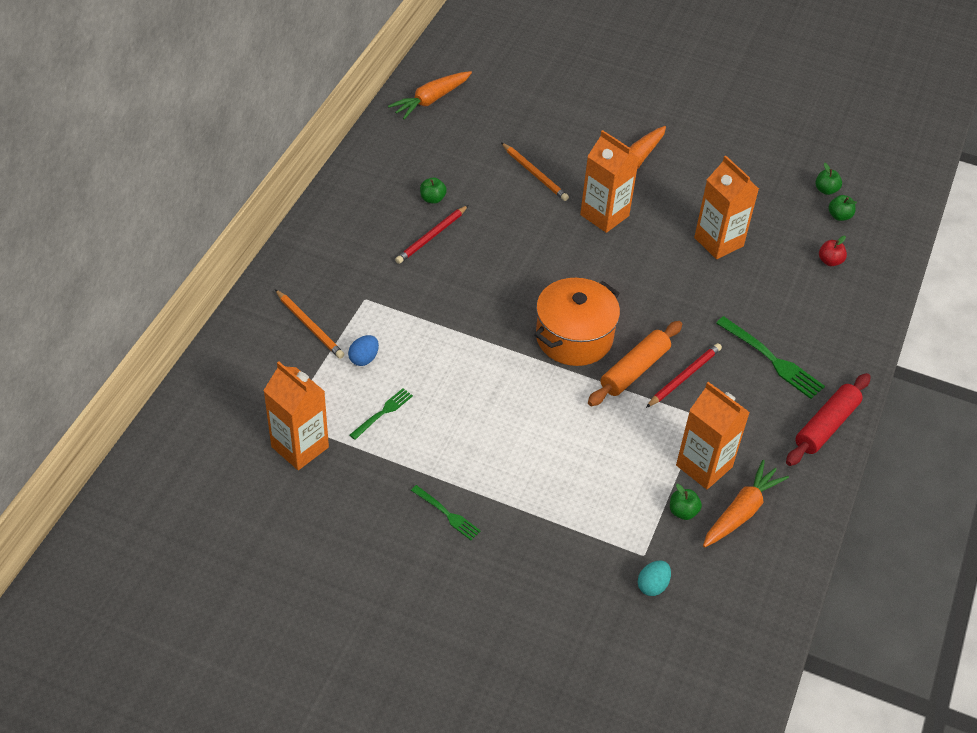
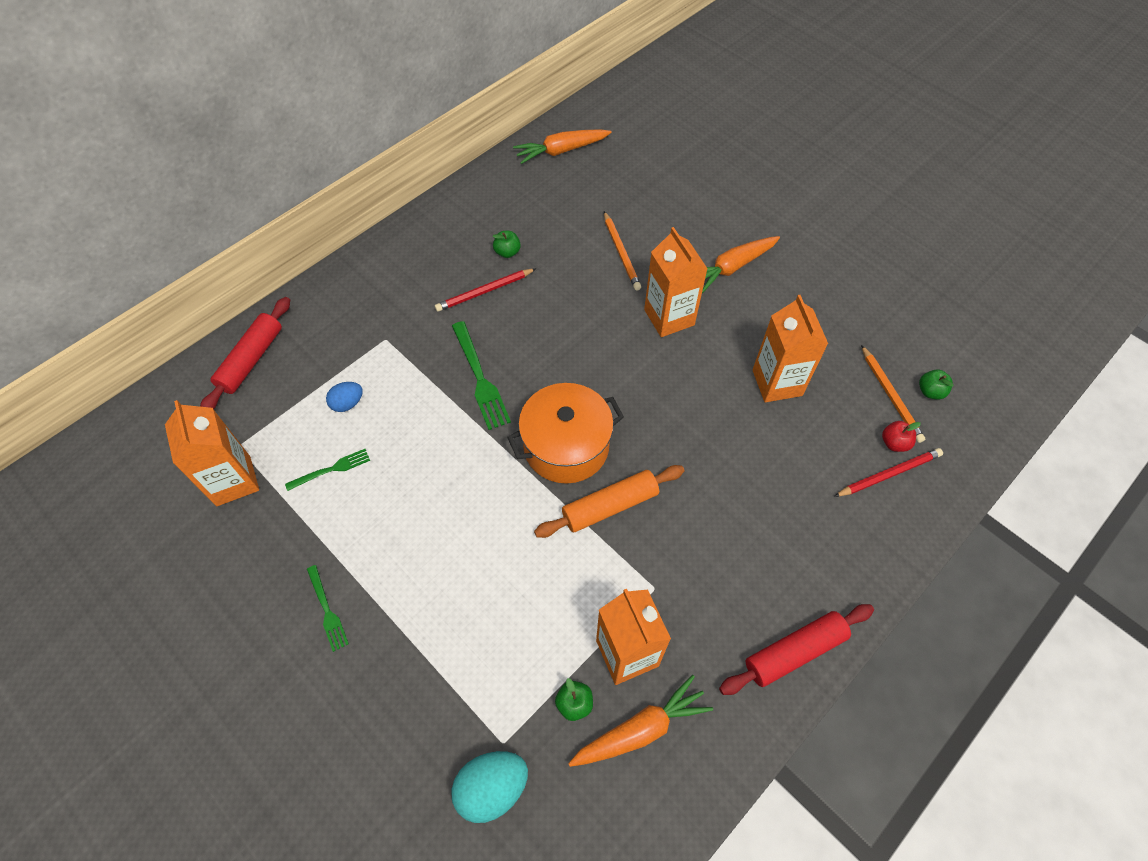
camera: 25 degrees right, 10 degrees up
(250, 349) = (251, 360): none -> red rolling pin
(310, 326) = (318, 352): orange pencil -> orange pencil (890, 395)
(652, 585) = (492, 788): turquoise egg -> turquoise egg, size x1.64
(684, 377) = (660, 532): red pencil -> red pencil (889, 474)
(772, 360) = (770, 545): green fork -> green fork (480, 378)
(826, 190) = (928, 356): green apple -> none

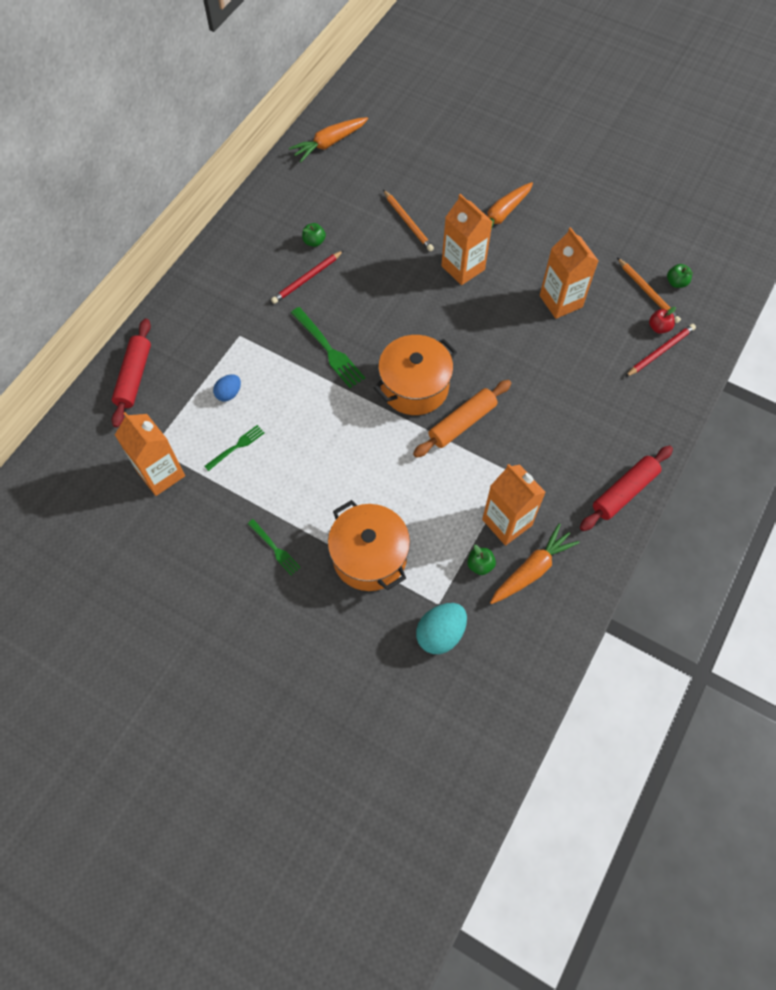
camera: 15 degrees left, 5 degrees up
(438, 652) = (369, 556): none -> orange pot

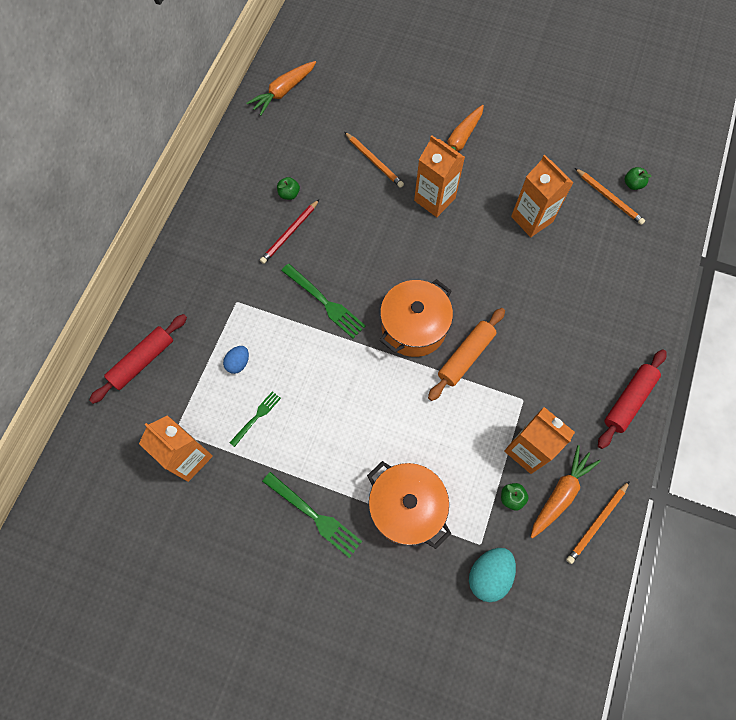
camera: 10 degrees left, 5 degrees up
(134, 377) = (142, 361): red rolling pin -> red rolling pin turned 45 degrees clockwise
(275, 549) = (315, 516): green fork -> green fork, size x1.67
(564, 604) = (597, 523): none -> orange pencil
(659, 327) = (626, 231): red apple -> none
(660, 351) = (632, 255): red pencil -> none

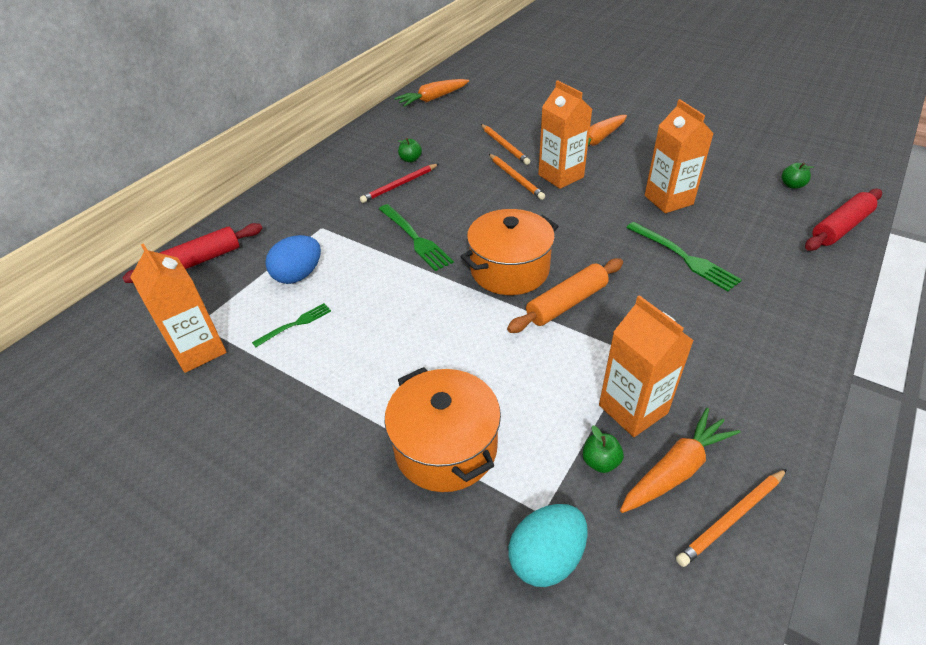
camera: 15 degrees right, 25 degrees down
(238, 363) = (298, 275): blue egg -> blue egg, size x1.64
(315, 516) = (320, 435): green fork -> green fork (684, 257)
(609, 198) = (763, 192): orange pencil -> orange pencil (516, 178)
(628, 400) = (786, 376): red rolling pin -> red rolling pin (840, 227)

